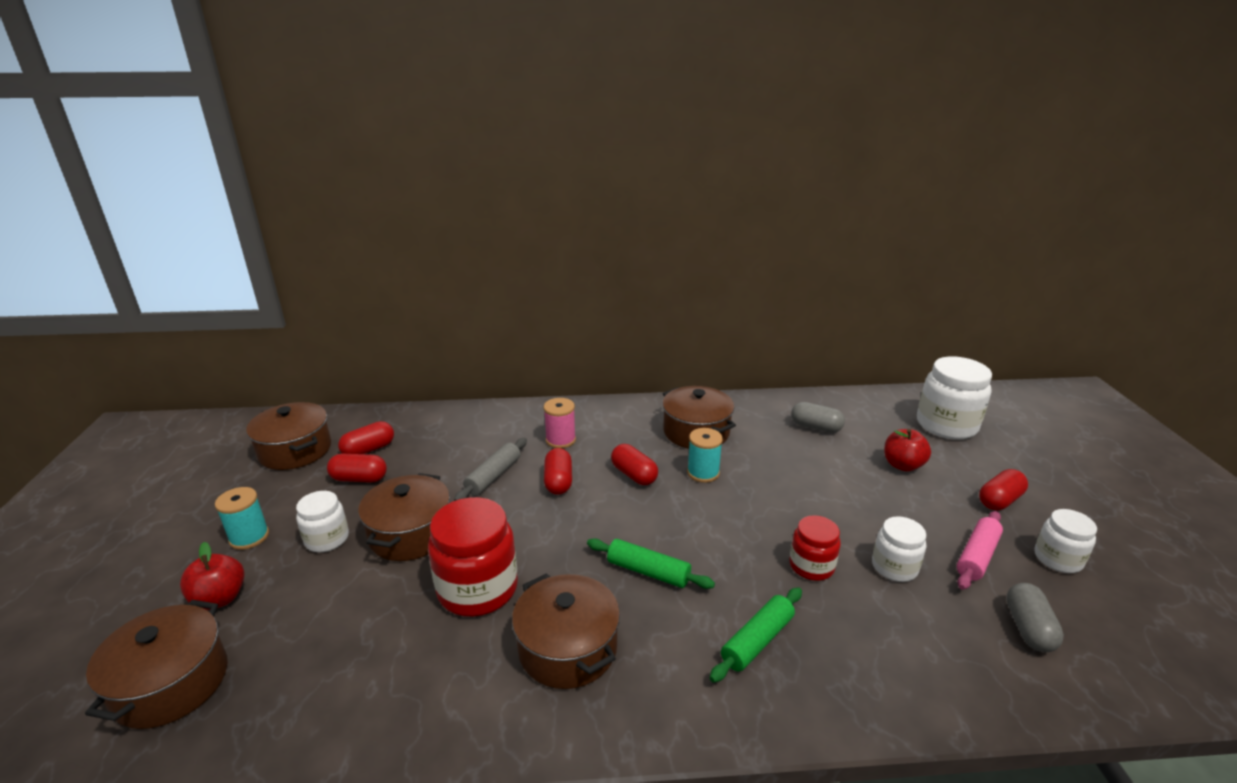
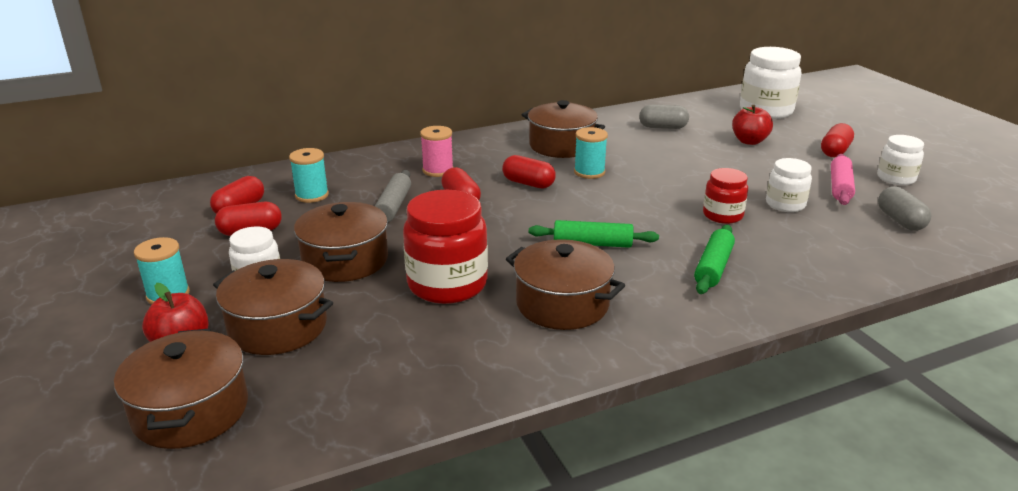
camera: 20 degrees left, 0 degrees up
(295, 450) = (153, 222): brown pot -> brown pot (278, 327)
(435, 447) = (312, 195): none -> turquoise spool

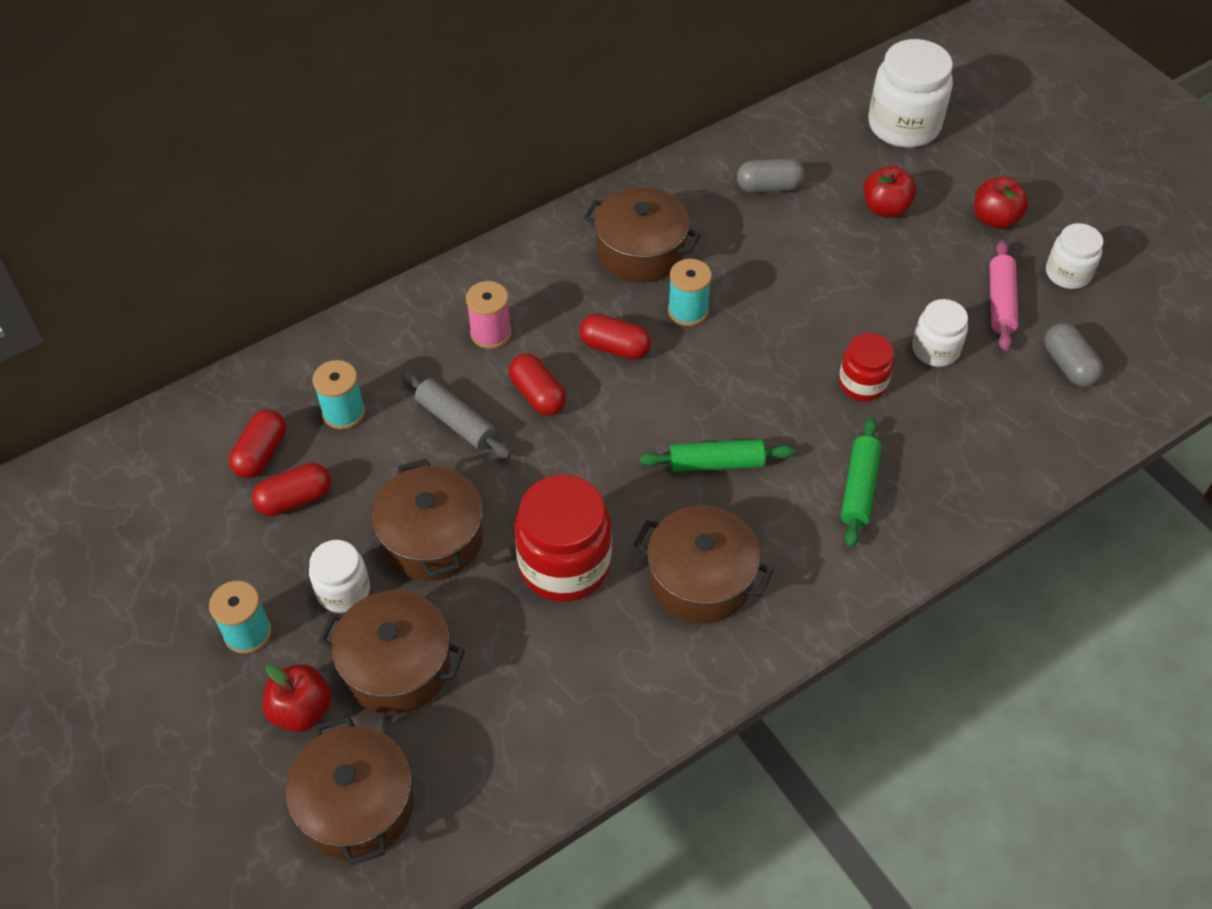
camera: 10 degrees left, 25 degrees up
(393, 206) = (456, 422): grey rolling pin -> grey rolling pin turned 45 degrees counterclockwise
(835, 151) = (995, 219): red capsule -> red apple

